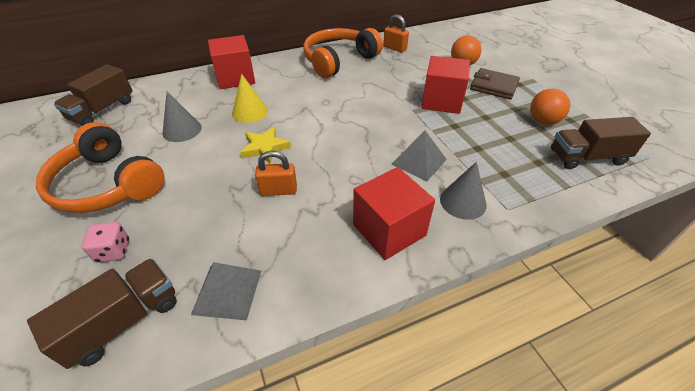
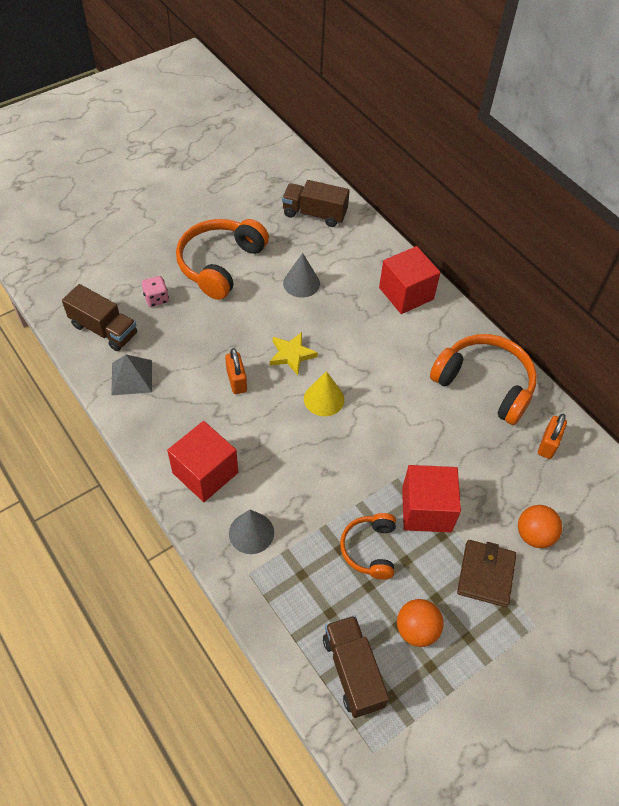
camera: 75 degrees right, 10 degrees up
(250, 112) = (345, 326): yellow cone -> yellow cone (324, 399)
(419, 161) = (302, 491): grey pyramid -> none
(477, 132) = (370, 549): none -> orange headphones

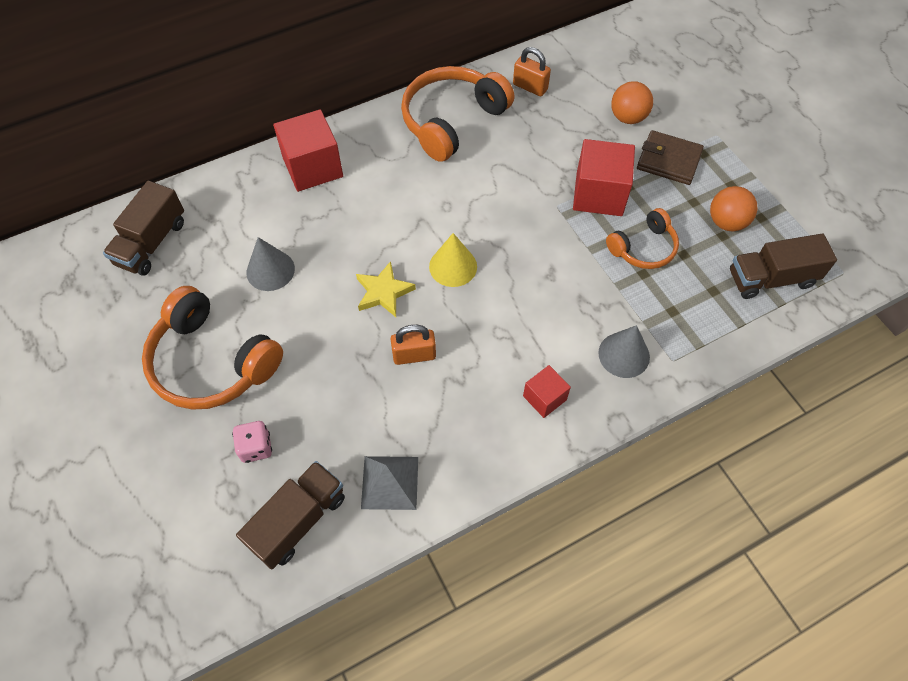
camera: 80 degrees left, 5 degrees up
(205, 473) = (544, 398): red cube -> red cube, size x0.55
(370, 549) = (643, 248): orange headphones -> orange headphones turned 45 degrees counterclockwise

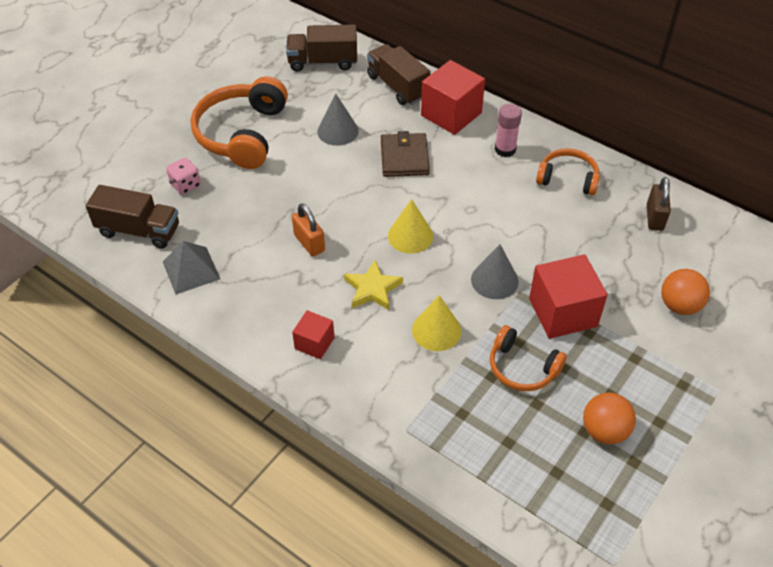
camera: 65 degrees right, 10 degrees down
(383, 292) = (357, 202): yellow star -> yellow star (372, 289)
(388, 148) = (505, 149): none -> pink glue stick
(452, 121) = (567, 179): orange headphones -> orange headphones, size x0.57
(530, 87) = (654, 217): orange padlock -> brown padlock
(575, 292) = (436, 330): none -> yellow cone
(624, 355) = (390, 388): grey cone -> grey cone (494, 280)
(668, 160) = (649, 356): brown wallet -> brown wallet (404, 158)
(771, 279) = (557, 492): brown truck -> brown truck (397, 86)

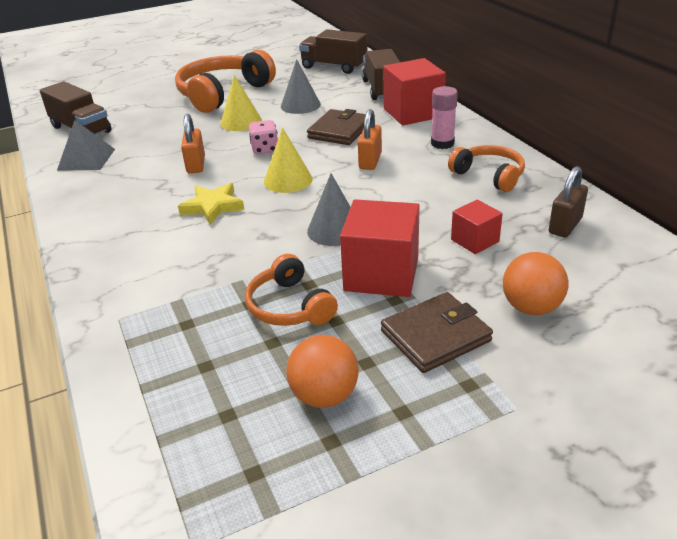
camera: 30 degrees right, 15 degrees down
(186, 185) = (146, 112): pink dice -> pink dice (265, 149)
(314, 343) = (119, 229): red cube -> red cube (475, 240)
(436, 330) = (236, 251): yellow cone -> yellow cone (241, 122)
(461, 190) = (370, 161): none -> orange padlock
(637, 354) = (435, 336): none -> brown wallet

